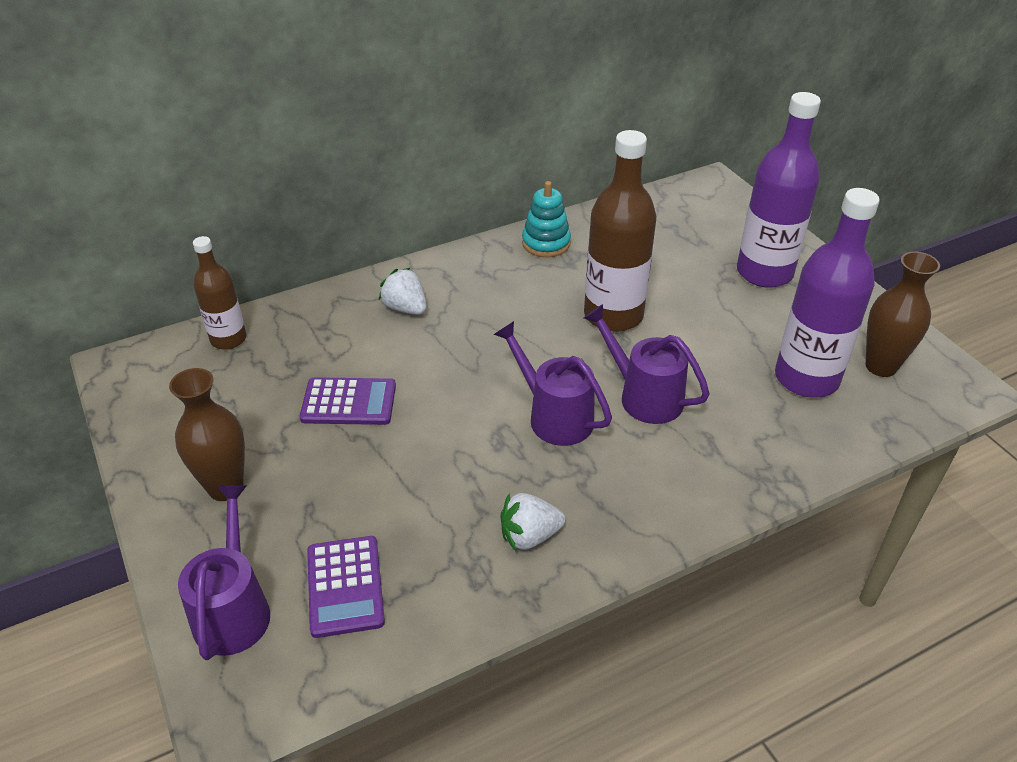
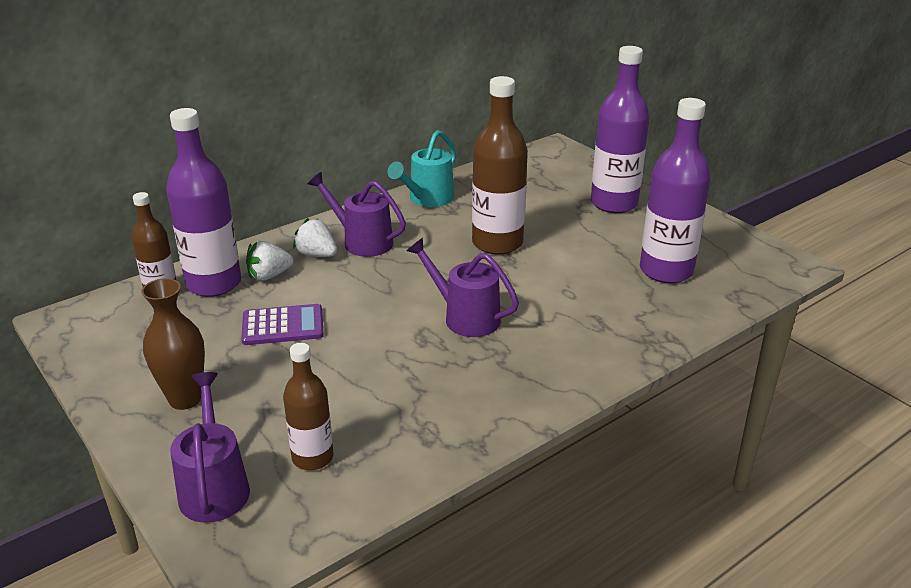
camera: 10 degrees left, 10 degrees down
(286, 335) = (214, 284): none -> purple bottle
(345, 586) = (312, 457): purple calculator -> brown bottle
(529, 536) = (465, 403): white strawberry -> white strawberry (269, 276)
(546, 243) = (427, 199): turquoise stacking toy -> turquoise watering can
(644, 396) = (537, 296): purple watering can -> purple watering can (362, 242)
(881, 366) = (722, 257): brown vase -> none

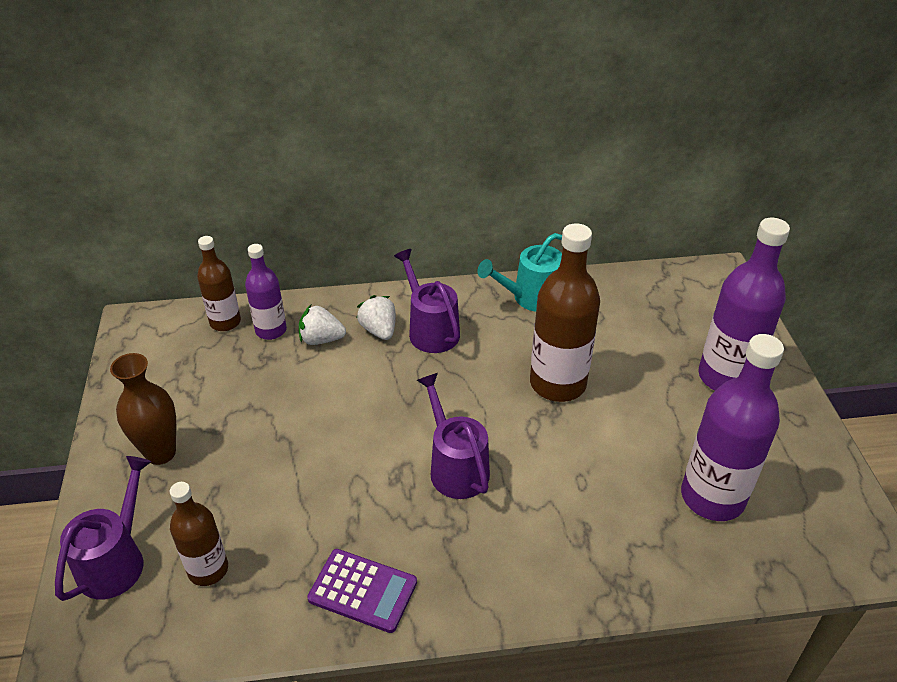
camera: 30 degrees right, 10 degrees up
(214, 284) = (271, 330): purple bottle -> purple bottle, size x0.59
(283, 326) = (291, 404): purple calculator -> purple calculator (363, 590)

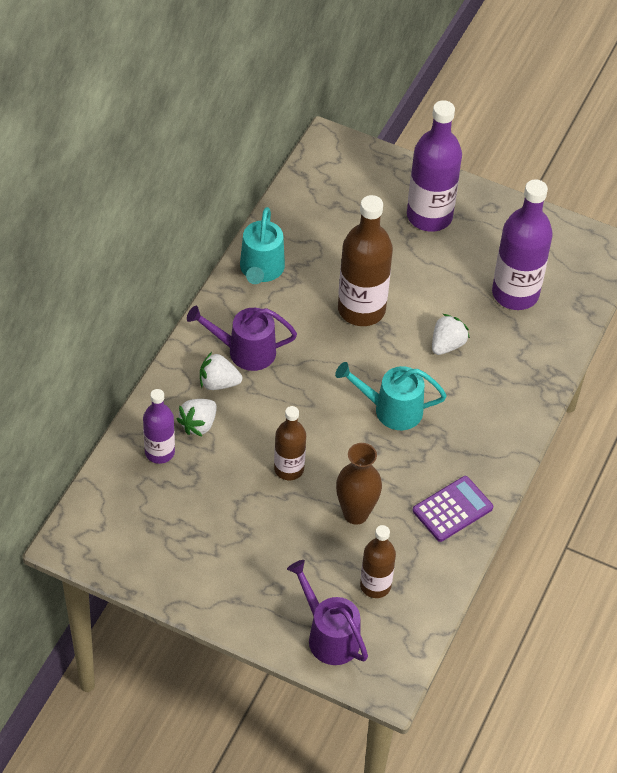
camera: 60 degrees left, 10 degrees up
(160, 453) = (244, 575): brown vase -> brown vase (355, 514)
(225, 322) = (123, 478): brown bottle -> brown bottle (289, 469)
(455, 467) = (391, 410): purple watering can -> turquoise watering can
(582, 472) = (447, 345): none -> white strawberry

